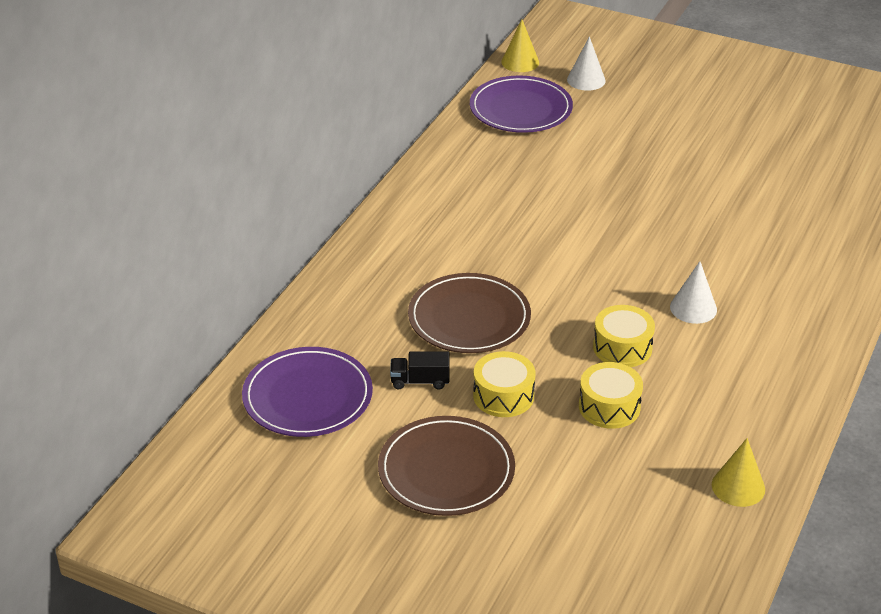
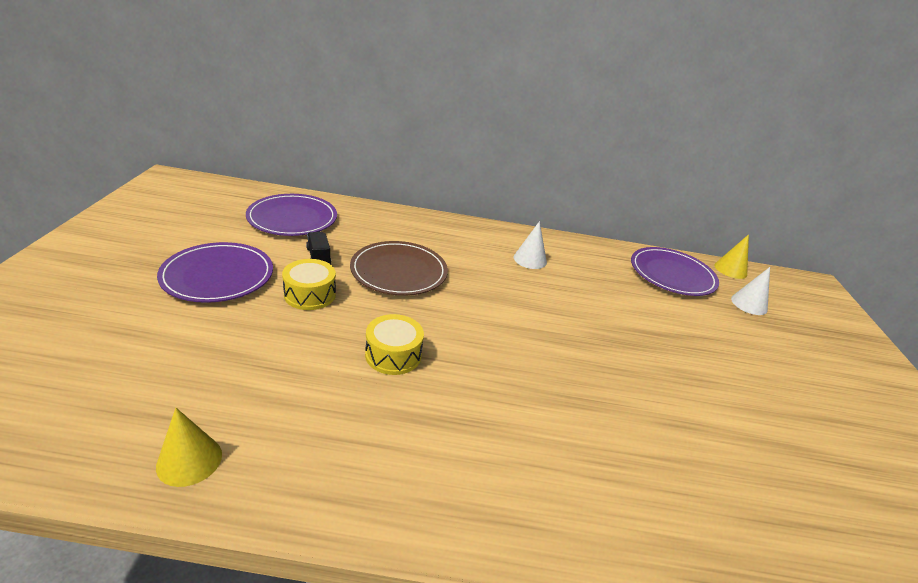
camera: 65 degrees right, 5 degrees down
(446, 470) = (218, 276): brown plate -> purple plate
(609, 407) = (307, 353): yellow drum -> none
(693, 308) = (473, 399): white cone -> white cone (530, 259)

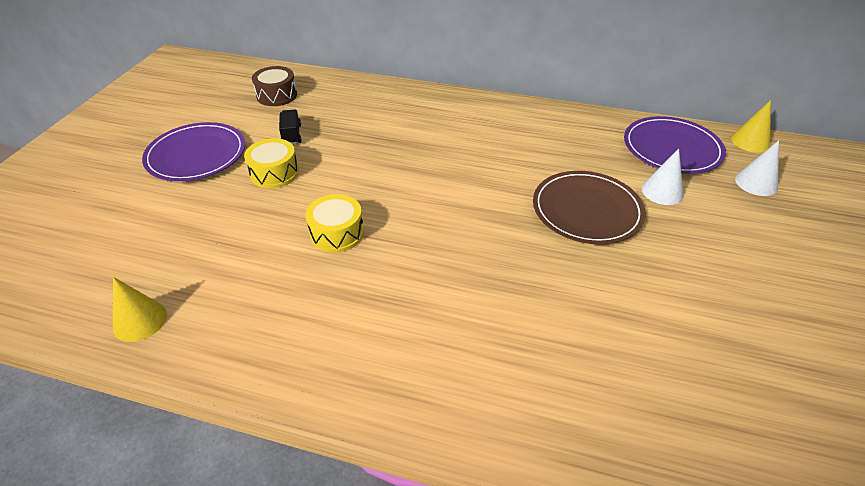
camera: 15 degrees right, 10 degrees up
(292, 218) = (277, 95): purple plate -> brown drum
(399, 271) = (366, 149): brown plate -> brown plate (586, 210)
(530, 259) = (509, 133): white cone -> white cone (662, 191)

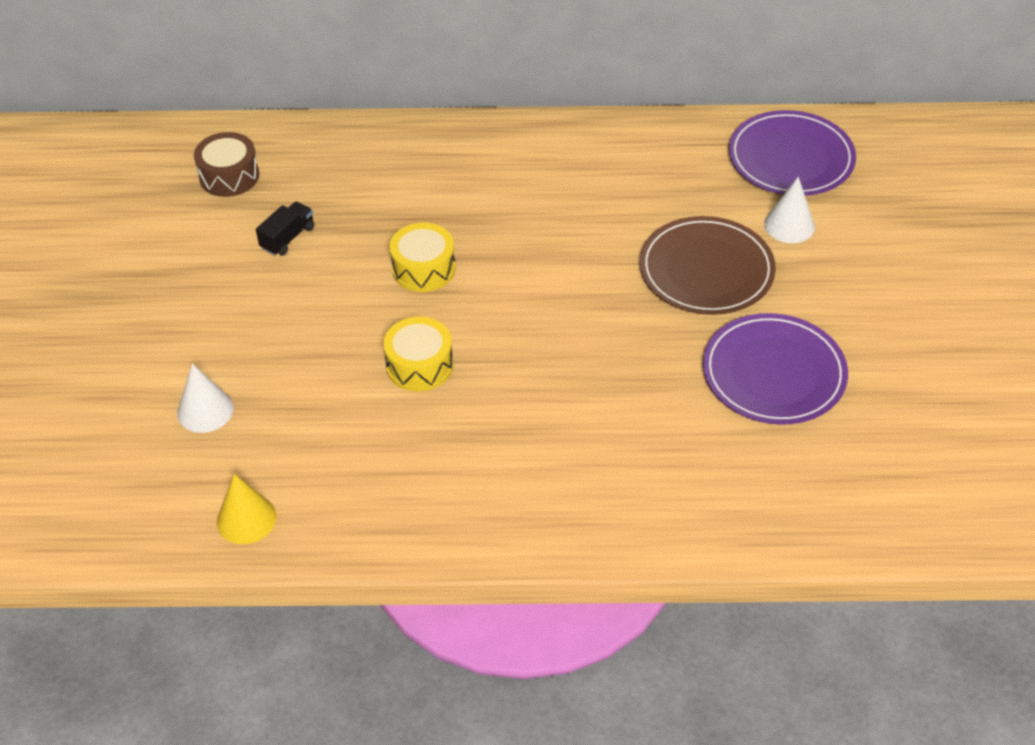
camera: 15 degrees left, 5 degrees up
(196, 155) = (173, 297): purple plate -> purple plate (773, 373)
(274, 173) = (296, 301): yellow drum -> yellow drum (423, 269)
(292, 135) = (287, 238): black truck -> black truck turned 60 degrees clockwise
(750, 141) = (884, 128): yellow cone -> none
(756, 183) = (896, 189): white cone -> white cone (205, 410)

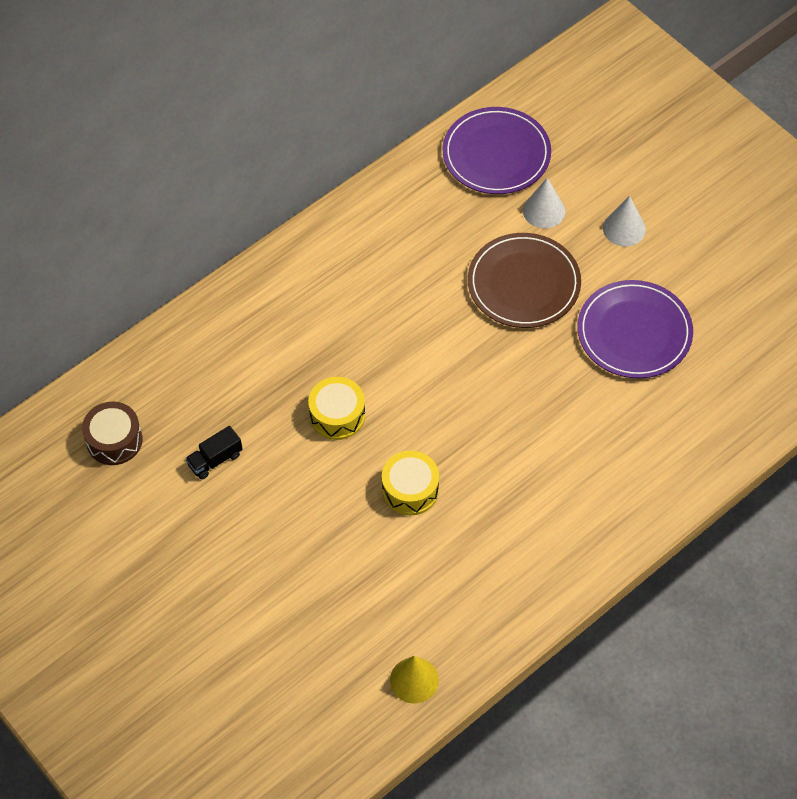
camera: 40 degrees left, 10 degrees up
(205, 410) = (303, 629): white cone -> white cone (624, 228)
(287, 238) = (215, 459): black truck -> black truck turned 120 degrees counterclockwise

